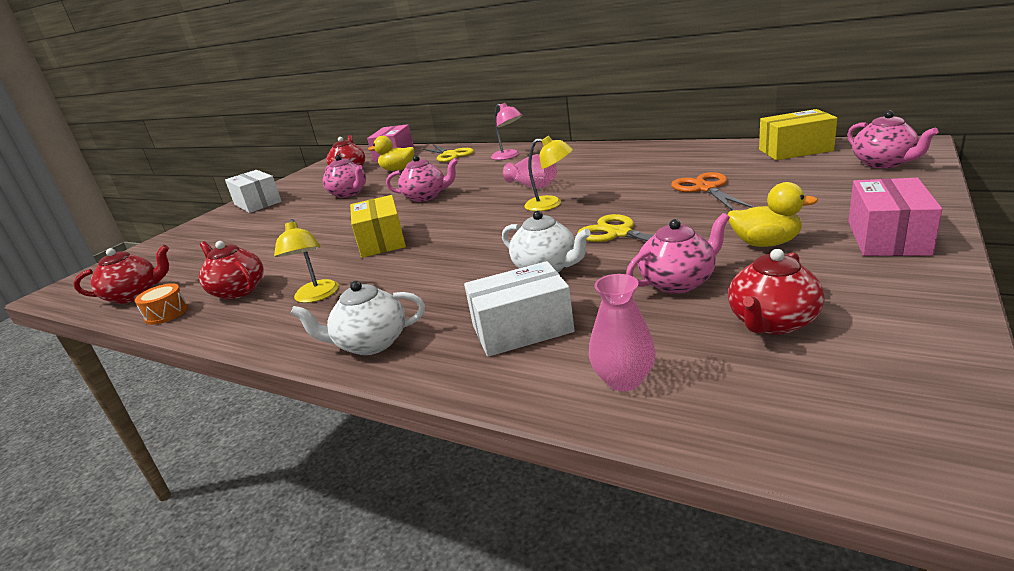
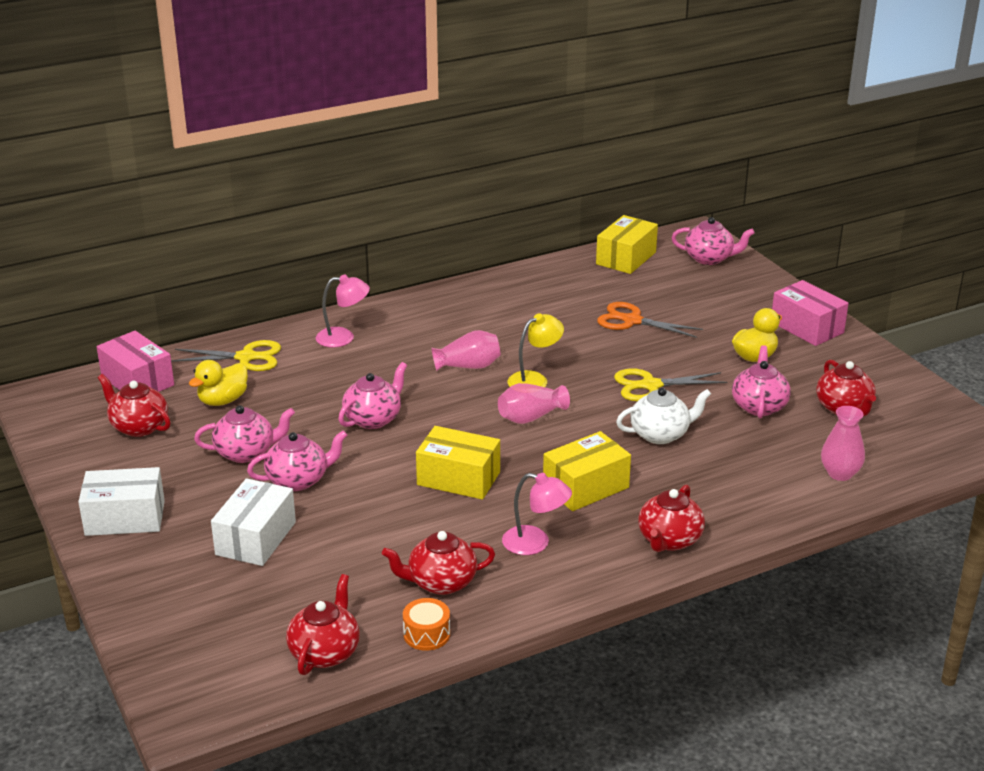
camera: 60 degrees left, 5 degrees up
(316, 296) = (535, 543): yellow lamp -> pink lamp
(332, 212) = (298, 480): none -> pink teapot
(370, 343) = (669, 540): white teapot -> red teapot
(420, 278) = (585, 487): none -> yellow box
(496, 224) = (530, 417): none -> pink vase
(522, 329) = (737, 479): white box -> white box (255, 538)

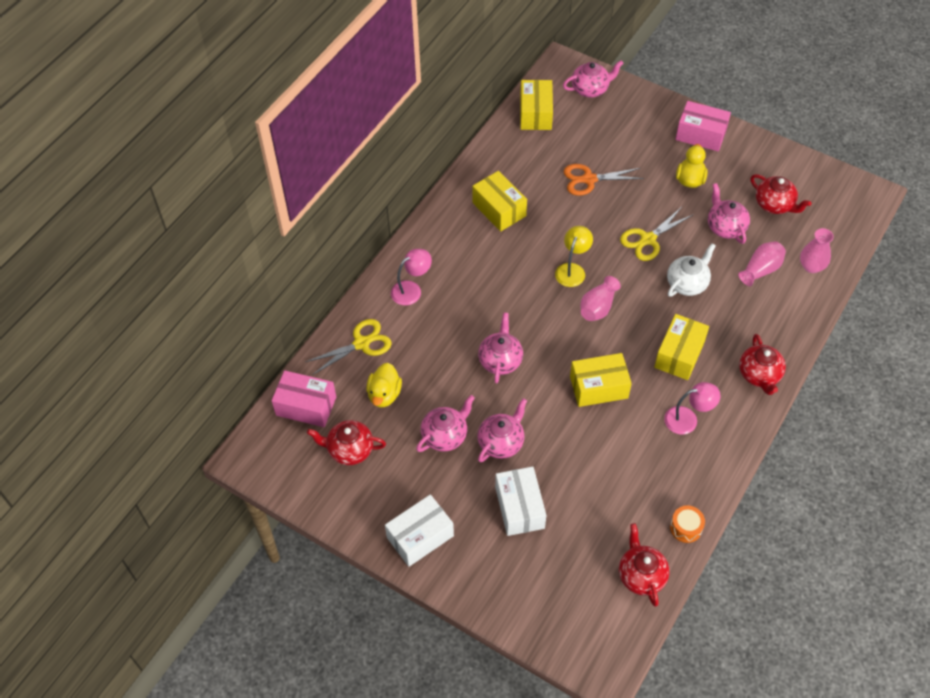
camera: 30 degrees left, 25 degrees up
(440, 582) = (660, 482): red teapot -> none
(468, 366) = (520, 277): pink vase -> pink vase (760, 270)
(505, 311) = (499, 209): none -> yellow box

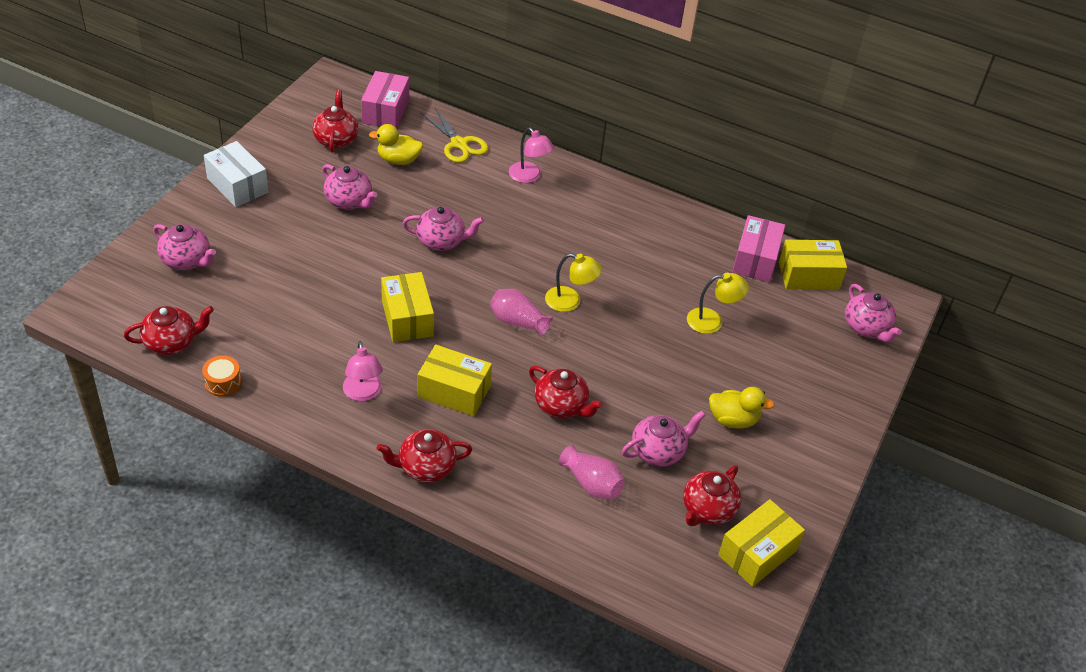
camera: 80 degrees right, 10 degrees down
(499, 209) = (650, 242): yellow box -> yellow box (757, 553)
(501, 442) = (339, 241): pink teapot -> pink teapot (187, 261)
(519, 507) = (262, 253): white box -> none
(589, 179) = (712, 321): orange scissors -> yellow lamp
(648, 239) = (626, 372): yellow scissors -> none
(687, 283) = (561, 406): white teapot -> red teapot
(700, 135) = (817, 437): pink box -> pink box (755, 259)
(811, 266) = (604, 542): pink vase -> none

